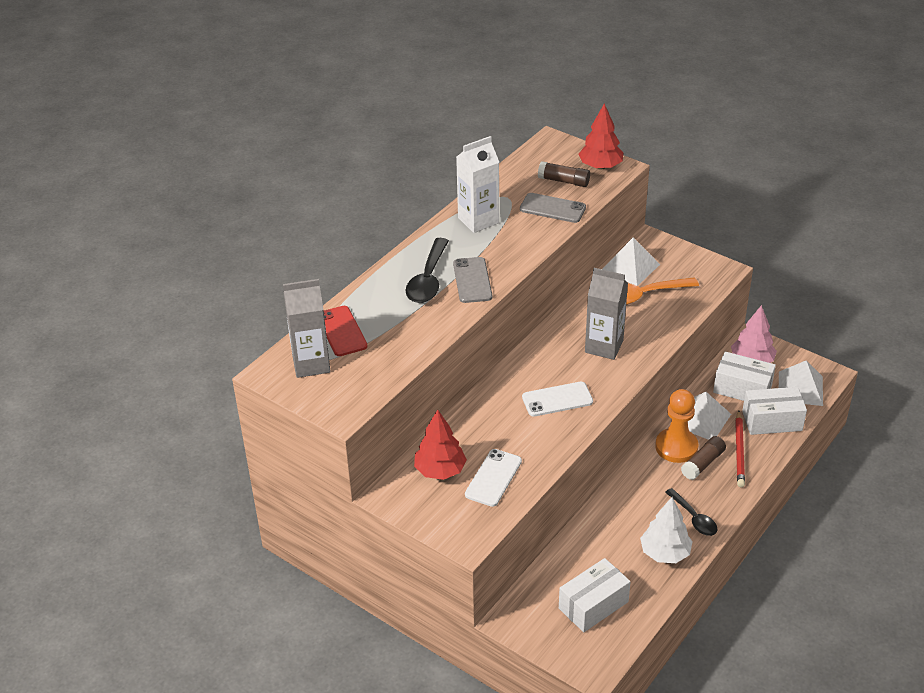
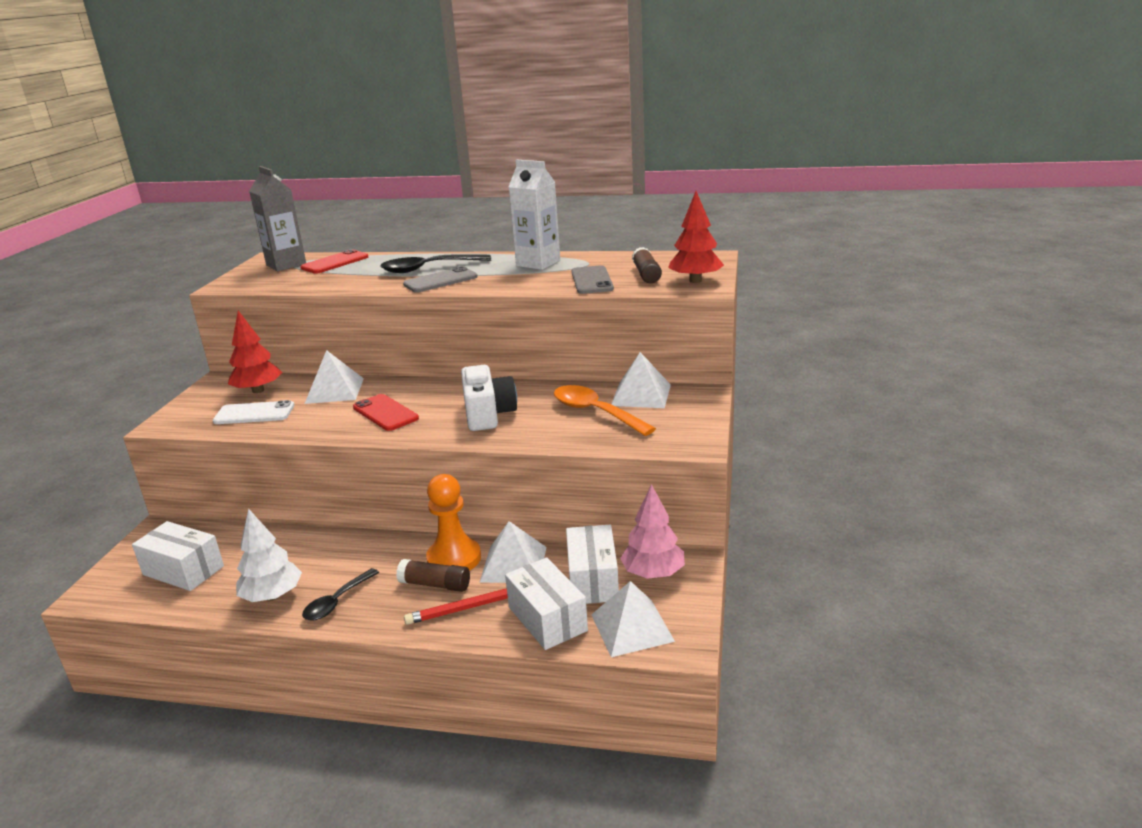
camera: 65 degrees right, 15 degrees down
(484, 421) = (335, 390): none -> white pyramid
(557, 399) = (385, 413): white phone -> red phone
(604, 346) = (488, 414): grey carton -> white camera

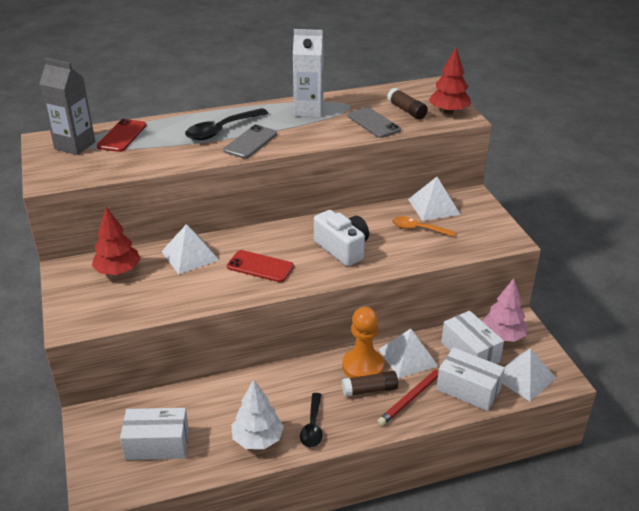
camera: 30 degrees left, 10 degrees up
(254, 413) = (145, 294): white phone -> none
(595, 412) = (418, 229): orange spoon -> orange spoon, size x0.66

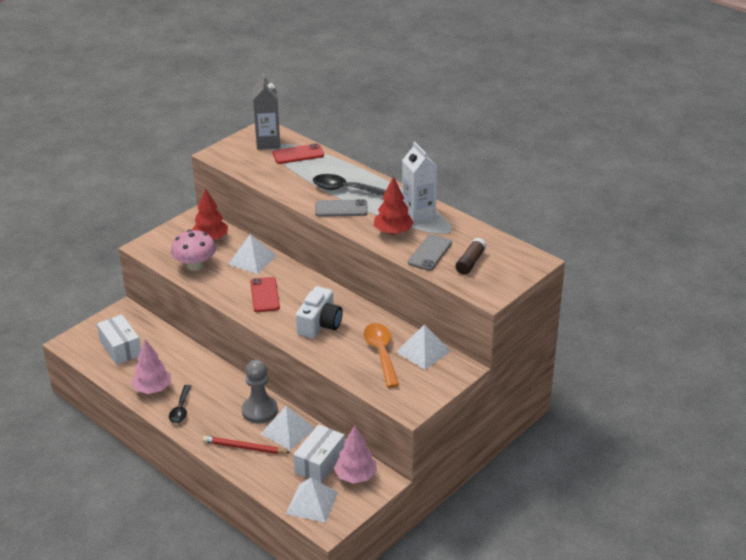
camera: 60 degrees right, 0 degrees up
(154, 297) = (195, 265): none -> pink mushroom
(257, 439) = (152, 389): white tree -> pink tree
(313, 426) = (181, 409): black spoon -> black spoon turned 60 degrees counterclockwise
(362, 366) = (259, 411): orange pawn -> grey pawn
(370, 390) = (237, 423): brown glue stick -> none
(418, 229) = (381, 353): orange spoon -> orange spoon, size x1.52
(448, 112) = (492, 285): red tree -> red tree (393, 232)
(468, 389) = (274, 475): white box -> none

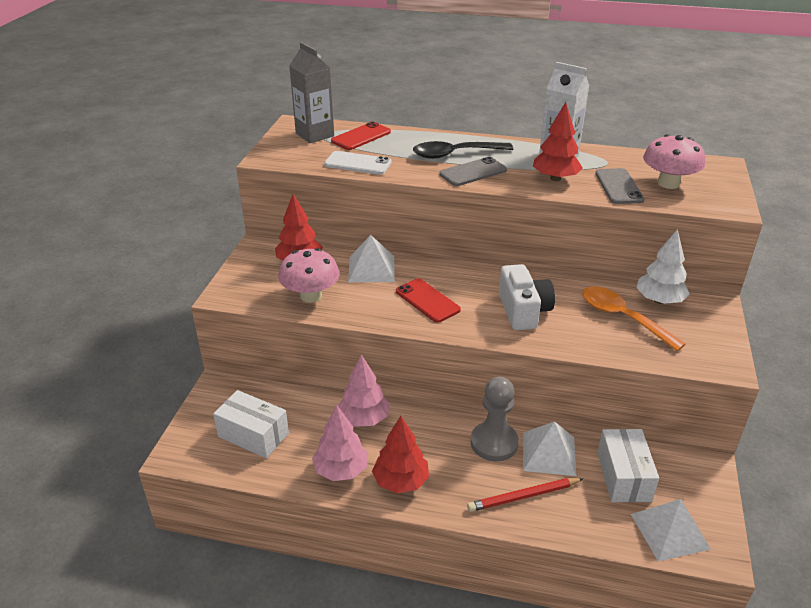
camera: 30 degrees left, 0 degrees up
(181, 409) = (401, 481): black spoon -> red tree
(271, 177) = (357, 163): none -> white phone
(355, 476) = (676, 474): pink tree -> pink tree (364, 418)
(423, 351) = (659, 300): white pyramid -> white tree
(470, 262) = (668, 183): brown glue stick -> pink mushroom

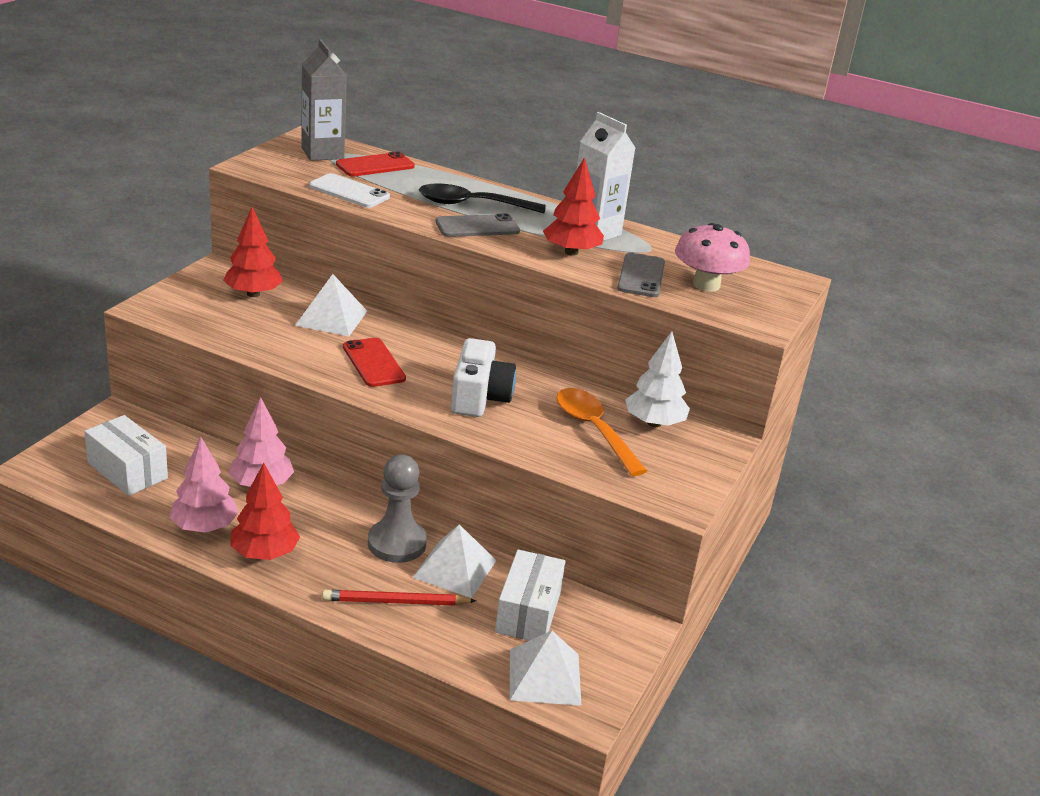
camera: 10 degrees right, 5 degrees down
(311, 296) = (243, 329): pink mushroom -> none

